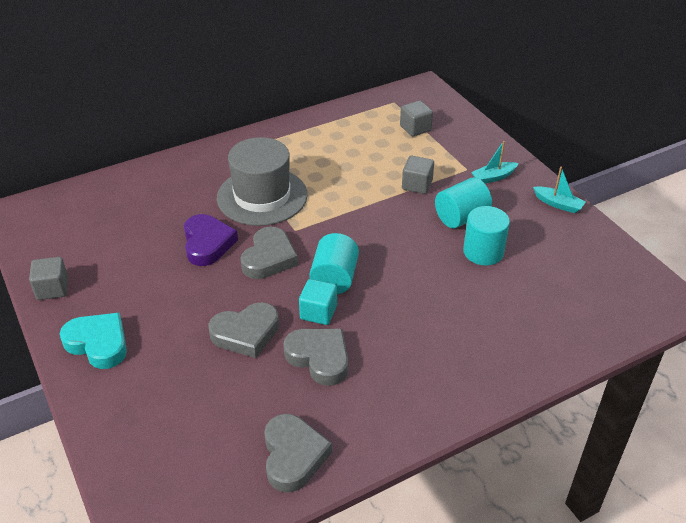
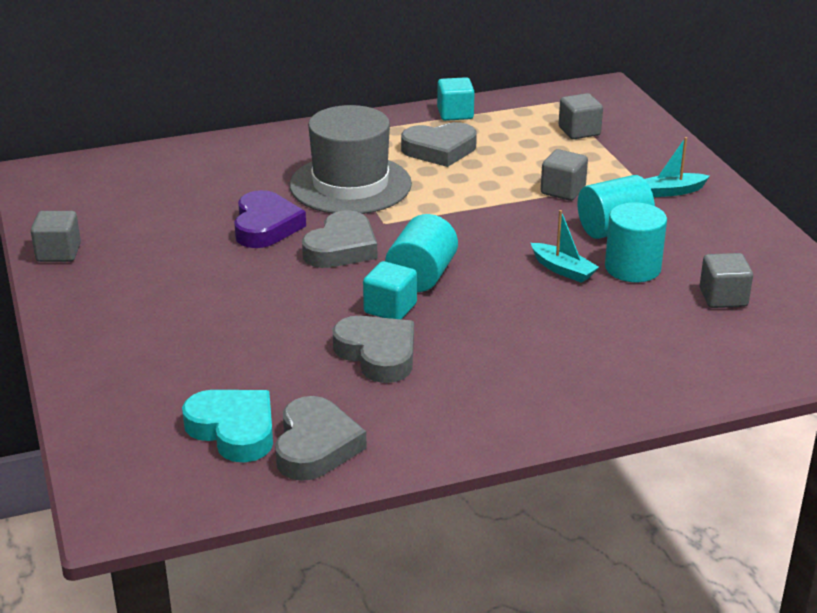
camera: 10 degrees right, 10 degrees down
(98, 343) = (101, 311): turquoise heart -> turquoise heart (234, 430)
(246, 333) = (289, 320): grey heart -> grey heart (439, 150)
(323, 121) = (455, 114): none -> turquoise cube
(552, 272) = (723, 297): none -> grey cube
(558, 204) = (755, 227): turquoise boat -> turquoise boat (563, 270)

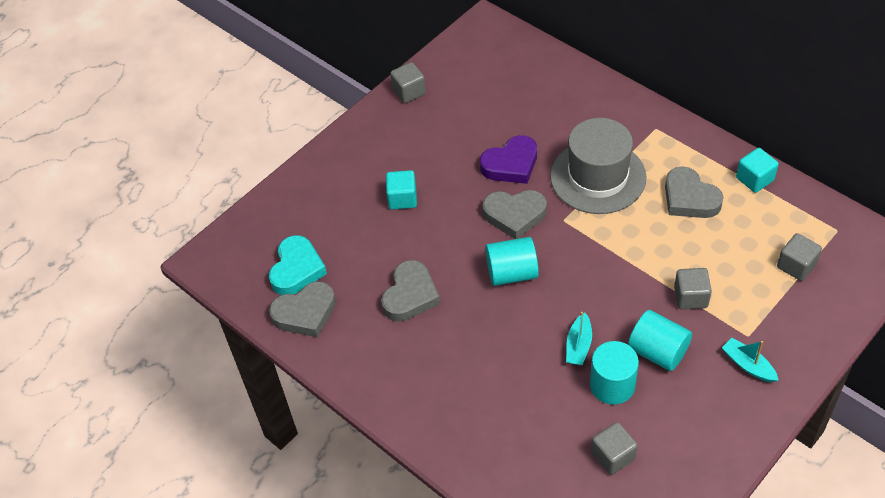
camera: 65 degrees right, 20 degrees up
(390, 308) = (463, 276): turquoise cube -> turquoise cube (402, 198)

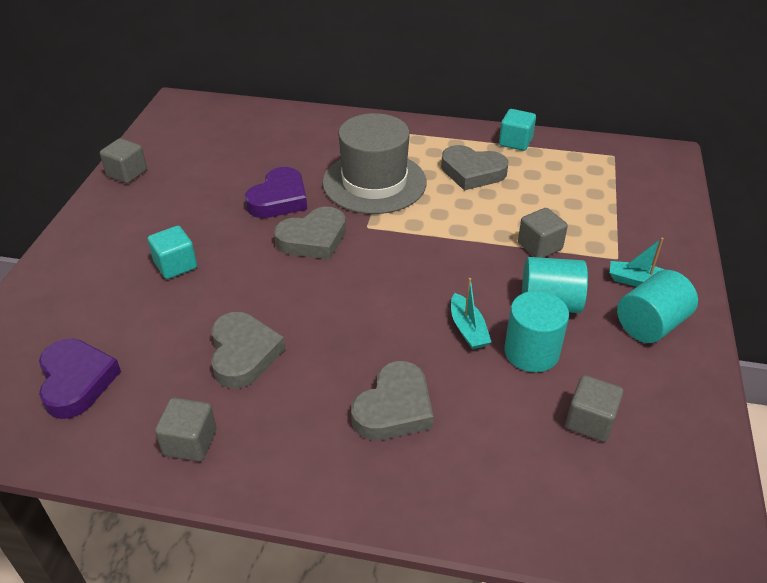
camera: 35 degrees left, 10 degrees down
(297, 269) = (76, 381): turquoise heart -> purple heart
(305, 313) = (114, 426): grey heart -> grey heart (394, 408)
(512, 273) = (347, 290): turquoise cylinder -> turquoise cylinder (650, 324)
(796, 266) = (606, 191): grey cube -> grey cube (190, 442)

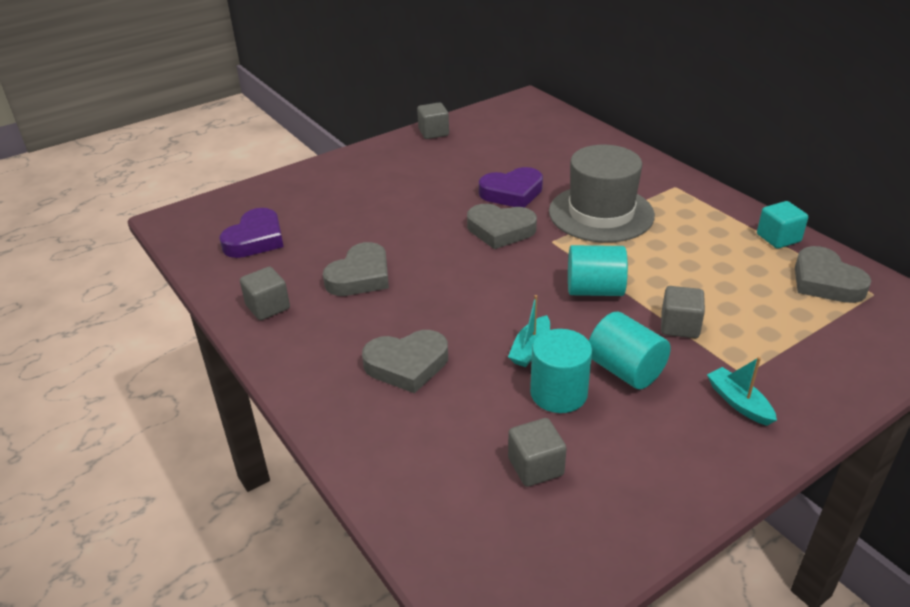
camera: 45 degrees right, 5 degrees down
(175, 265) = (390, 202): turquoise cube -> none
(472, 172) = (699, 243): grey heart -> grey heart (825, 281)
(650, 324) = (697, 438): turquoise cylinder -> turquoise cylinder (594, 290)

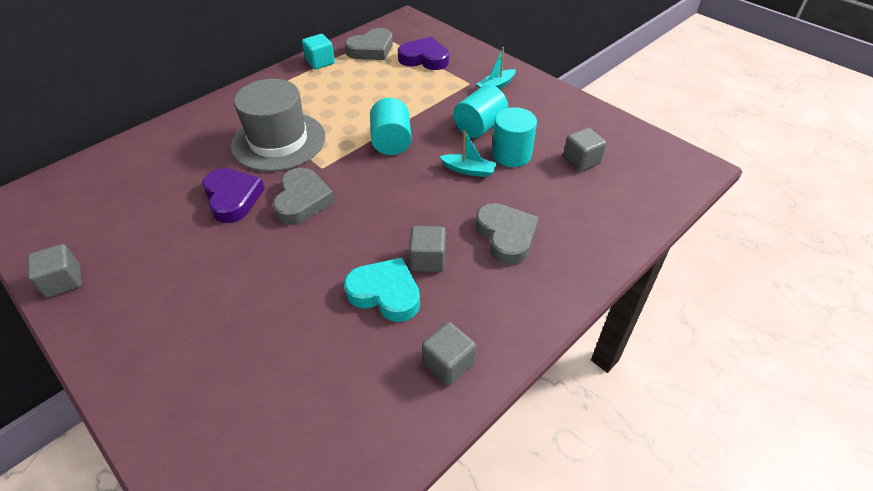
camera: 100 degrees left, 10 degrees up
(255, 239) = (313, 422): purple heart -> purple heart (424, 59)
(360, 276) = (385, 293): grey heart -> turquoise heart
(679, 326) = (428, 105): grey cube -> grey cube (428, 260)

